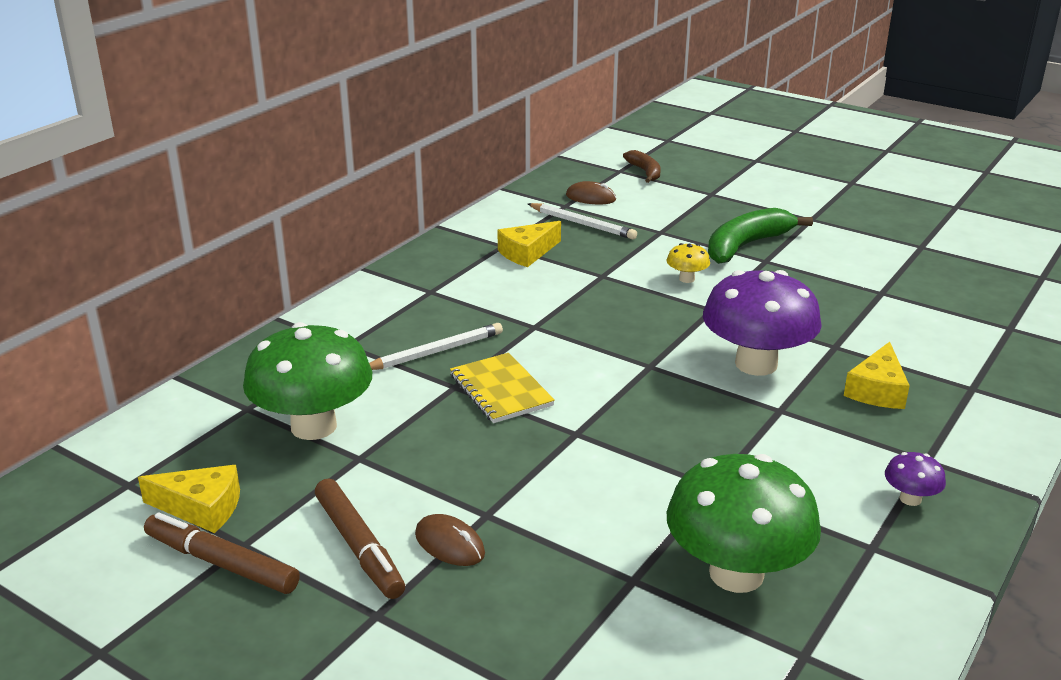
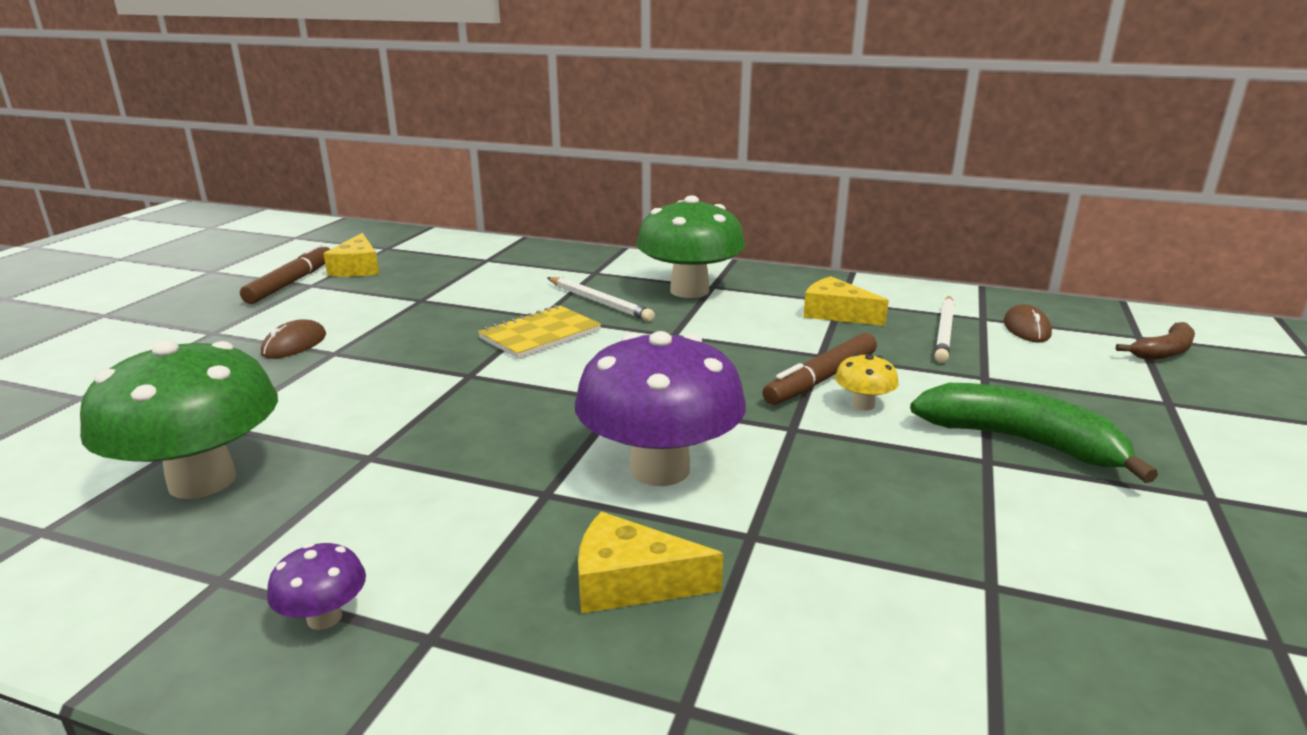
camera: 75 degrees right, 5 degrees down
(313, 426) = (465, 280): green mushroom -> green mushroom (689, 291)
(359, 547) = (299, 316): brown marker -> brown marker (821, 379)

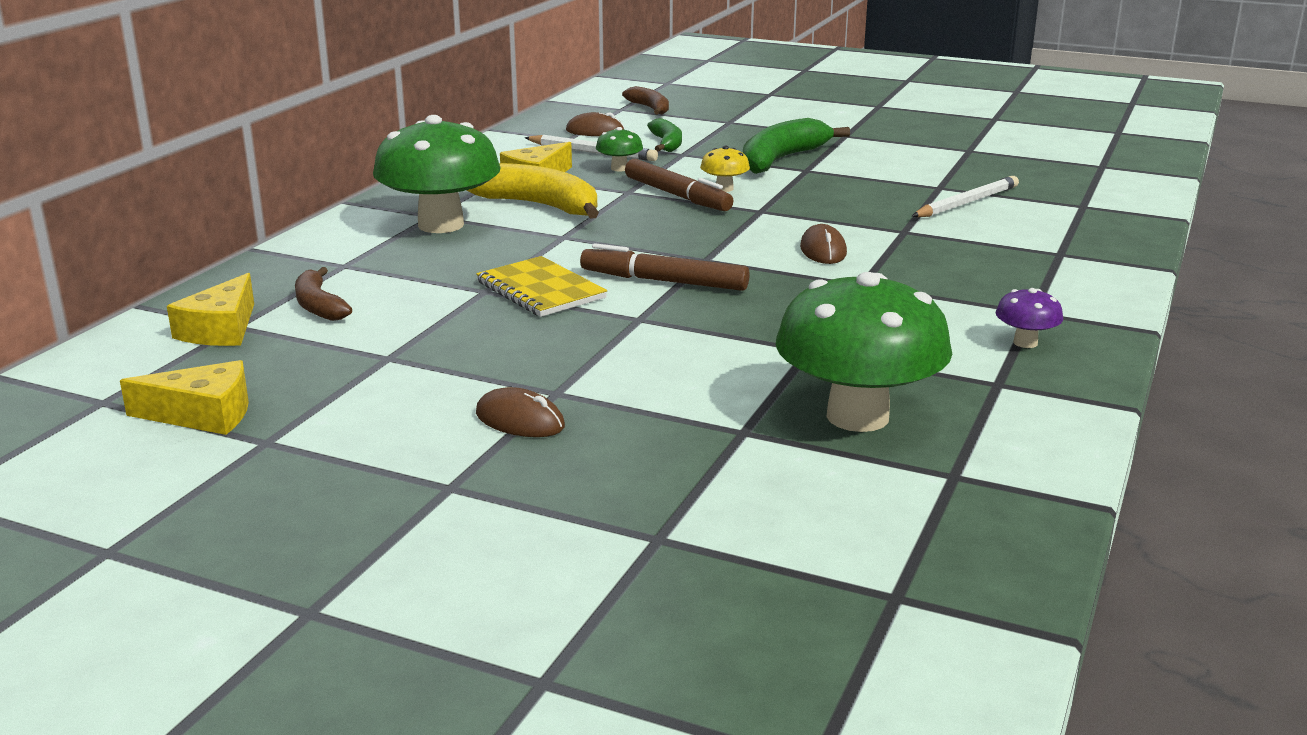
camera: 85 degrees left, 0 degrees up
(292, 283) = (243, 459): brown marker -> brown marker (664, 281)
(517, 274) = (318, 306): none -> brown banana
(599, 302) = (454, 264): white pencil -> white pencil (967, 203)
(631, 582) = (961, 261): yellow cheese -> yellow cheese (221, 329)
(659, 469) = (823, 250): purple mushroom -> brown mouse
(755, 320) = (539, 206): none -> yellow banana
(897, 347) = (619, 168): none -> green mushroom
(1017, 367) = (667, 144): none -> green banana

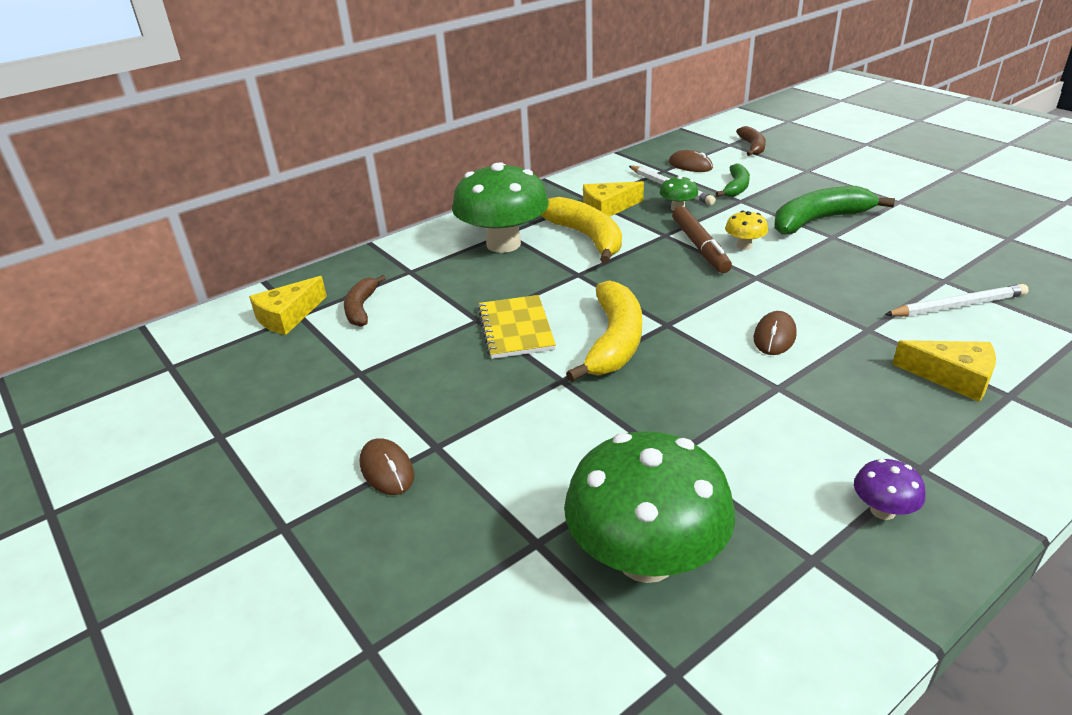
camera: 30 degrees right, 10 degrees up
(203, 414) = (209, 397): yellow cheese -> yellow cheese (953, 377)
(664, 281) = (614, 342): brown marker -> yellow banana

